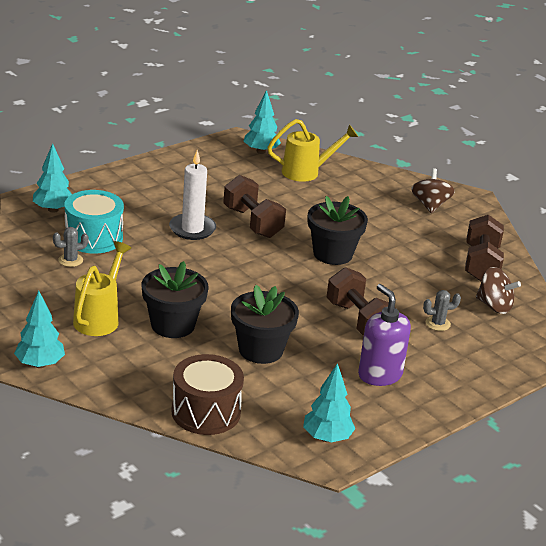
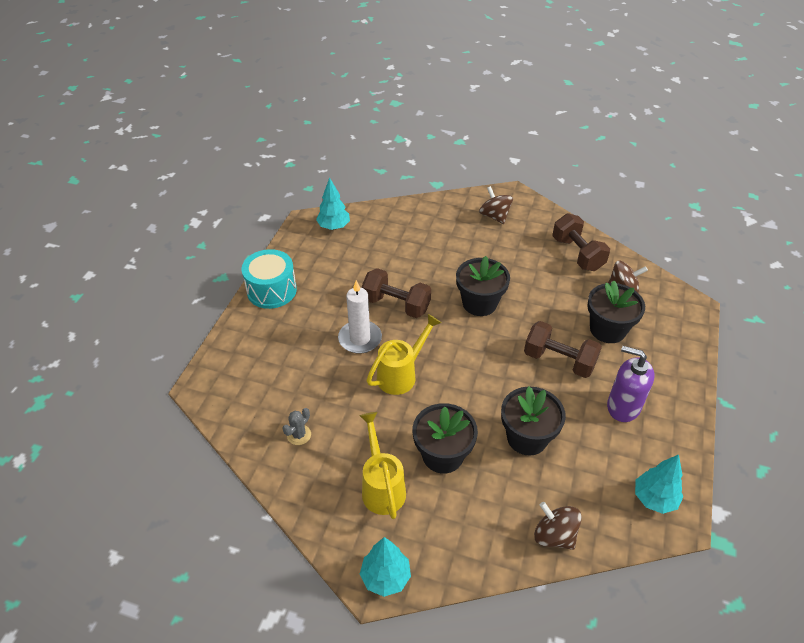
camera: 30 degrees left, 15 degrees up
(53, 210) = (232, 385): turquoise tree -> none
(93, 237) = (294, 396): turquoise drum -> turquoise drum (271, 290)
(206, 412) = (554, 535): brown drum -> brown spinning top
(307, 172) = (385, 230): yellow watering can -> yellow watering can (401, 374)
(438, 323) = (607, 329): grey cactus -> black flower pot

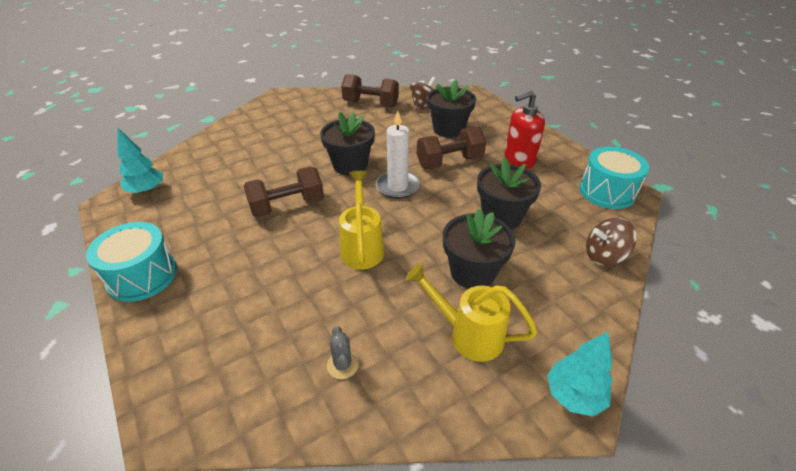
camera: 50 degrees left, 5 degrees down
(360, 339) = (290, 249): white candle -> white candle (397, 187)
(494, 216) = (284, 113): brown spinning top -> none
(623, 407) = (519, 160): purple soap dispenser -> red soap dispenser
(654, 499) = (607, 192): turquoise tree -> turquoise drum

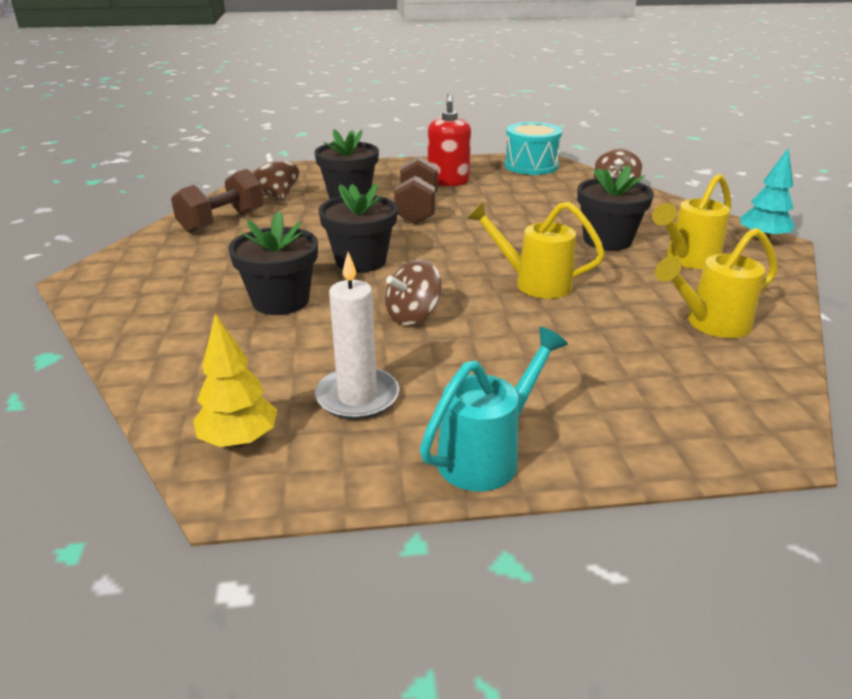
camera: 65 degrees left, 10 degrees down
(142, 276) = (488, 454): turquoise drum -> turquoise watering can
(147, 191) = (239, 440): turquoise tree -> yellow tree
(287, 206) = (413, 316): brown dumbbell -> brown spinning top
(343, 365) = (709, 324): grey cactus -> yellow watering can
(397, 187) = (437, 244): white candle -> white candle (357, 397)
(501, 216) = (533, 210): black flower pot -> black flower pot (281, 301)

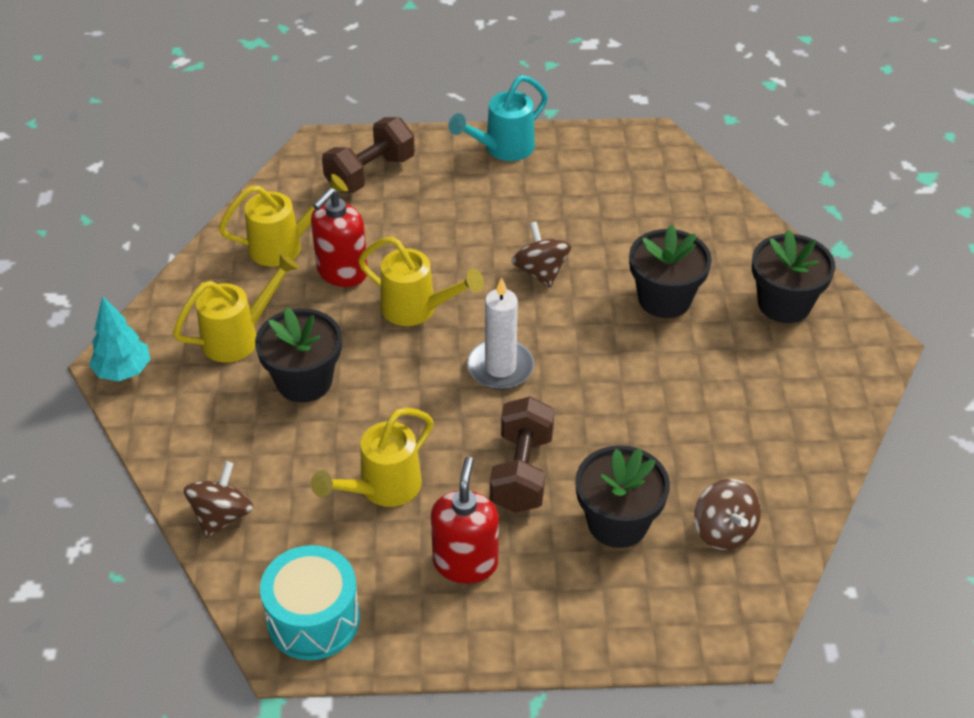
camera: 175 degrees left, 15 degrees up
(222, 222) = (776, 456): brown dumbbell -> brown dumbbell (370, 173)
(239, 440) = (660, 167): yellow tree -> none
(357, 397) = (585, 193): white candle -> white candle (500, 368)
(361, 261) = (592, 358): black flower pot -> black flower pot (784, 304)
(413, 316) = (540, 272): brown spinning top -> brown spinning top turned 75 degrees counterclockwise
(515, 201) = (381, 489): none -> yellow watering can
(628, 306) = (342, 272): none -> red soap dispenser

